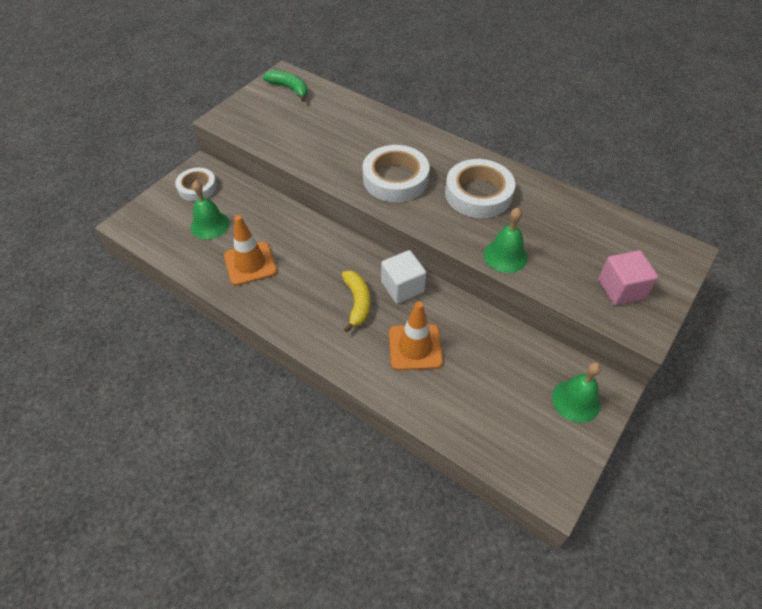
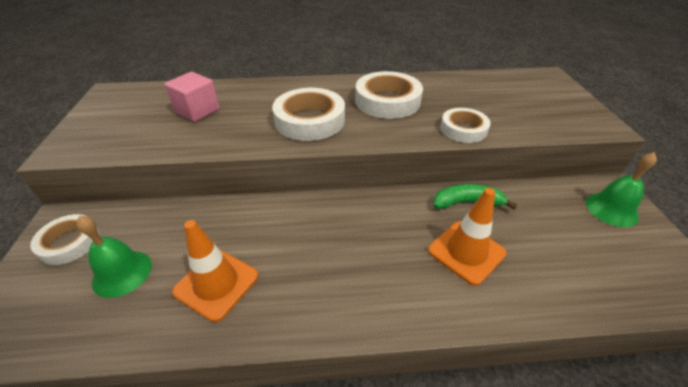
camera: 40 degrees left, 10 degrees down
(289, 89) = (126, 99): green banana -> green banana (467, 202)
(357, 302) = (372, 247): yellow banana -> none
(402, 287) = (393, 209): white cube -> none
(505, 256) = (463, 129): green bell -> white tape
(621, 289) = (555, 111): pink cube -> pink cube (197, 111)

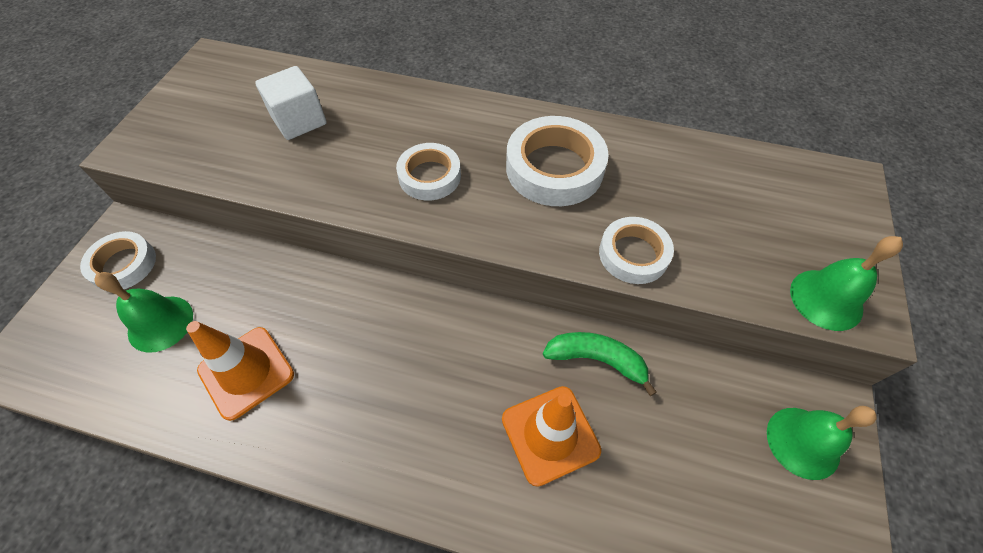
camera: 20 degrees right, 15 degrees up
(197, 111) = (299, 120): pink cube -> white cube
(310, 120) = (429, 176): white tape -> white tape, size x0.63
(580, 125) = (826, 299): none -> green bell

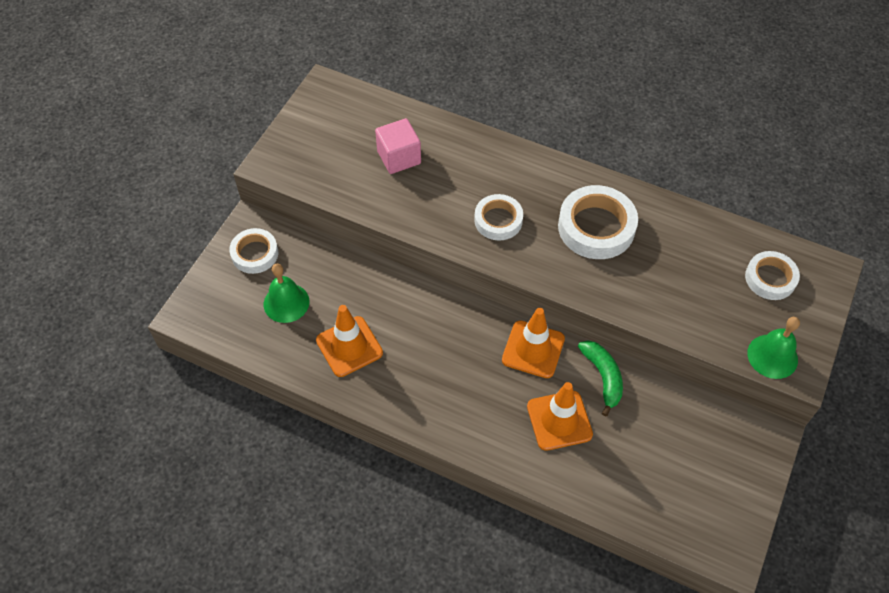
camera: 10 degrees right, 0 degrees up
(299, 120) = (399, 157): white cube -> pink cube
(498, 336) = (533, 349): none -> orange traffic cone
(596, 360) = (603, 377): green banana -> green banana turned 45 degrees clockwise
(633, 254) = (641, 303): white tape -> white tape (770, 278)
(803, 442) = (738, 454): green bell -> none

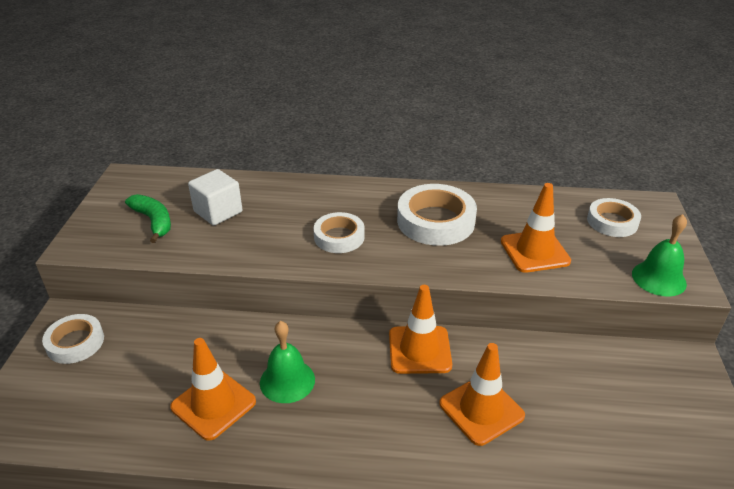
camera: 20 degrees left, 20 degrees down
(286, 302) = (124, 380): green bell -> green bell (287, 381)
(399, 157) = (218, 211): pink cube -> white cube
(603, 377) = (503, 355): green banana -> green banana (154, 221)
(672, 291) = (534, 251): none -> orange traffic cone

